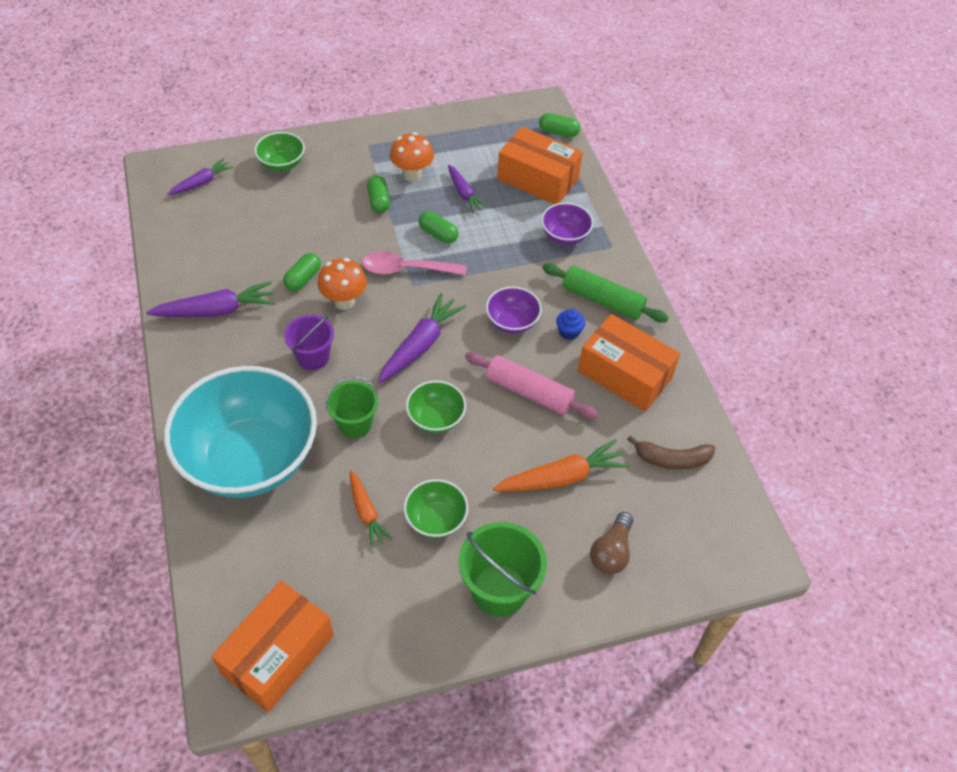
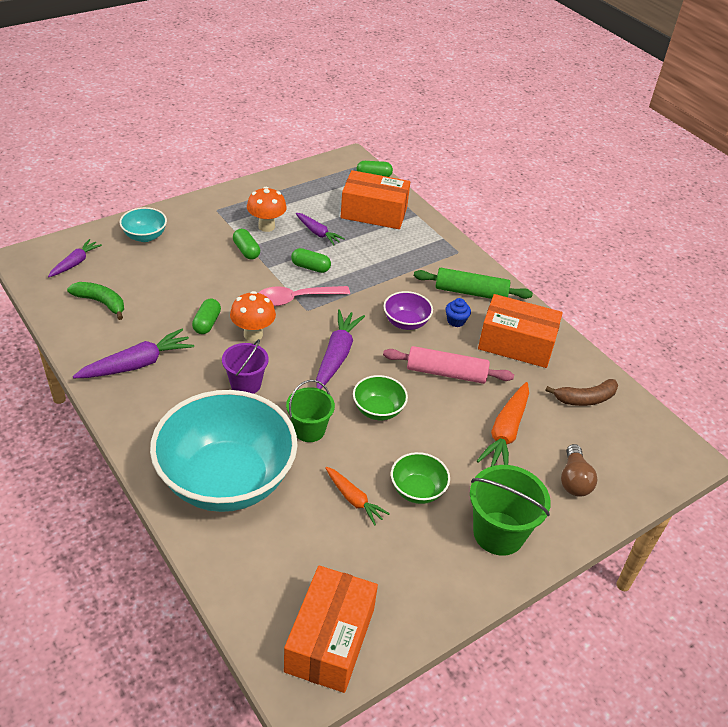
camera: 20 degrees left, 10 degrees down
(209, 233) = (101, 303): none -> green banana
(282, 164) = (145, 236): green bowl -> turquoise bowl
(561, 477) = (505, 432): orange carrot -> orange carrot turned 150 degrees clockwise
(565, 236) = (417, 250): purple bowl -> none

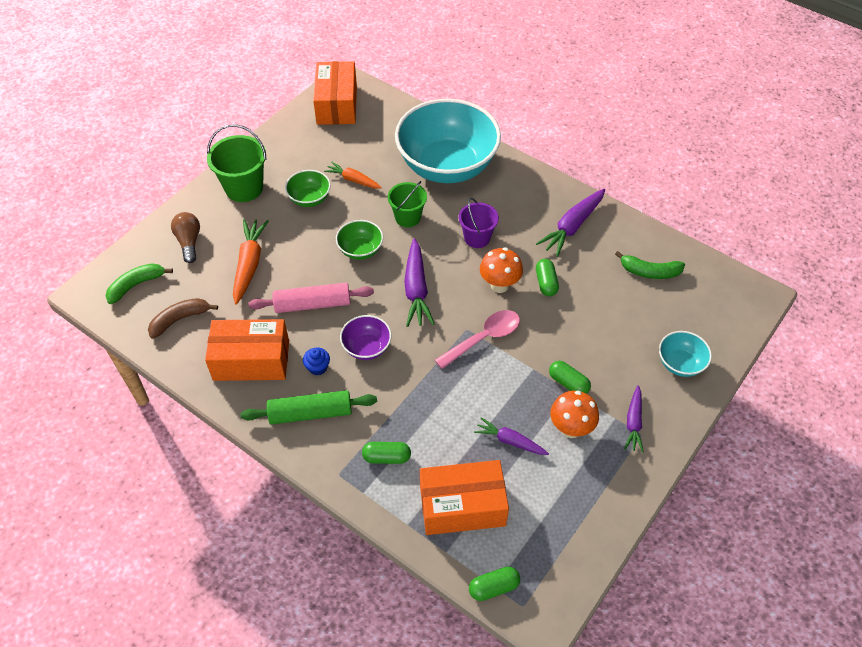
camera: 165 degrees right, 10 degrees up
(75, 263) = (711, 306): purple carrot -> purple carrot (633, 422)
(310, 267) = (491, 385): green capsule -> green capsule (386, 457)
(634, 448) = (136, 285): none -> green banana

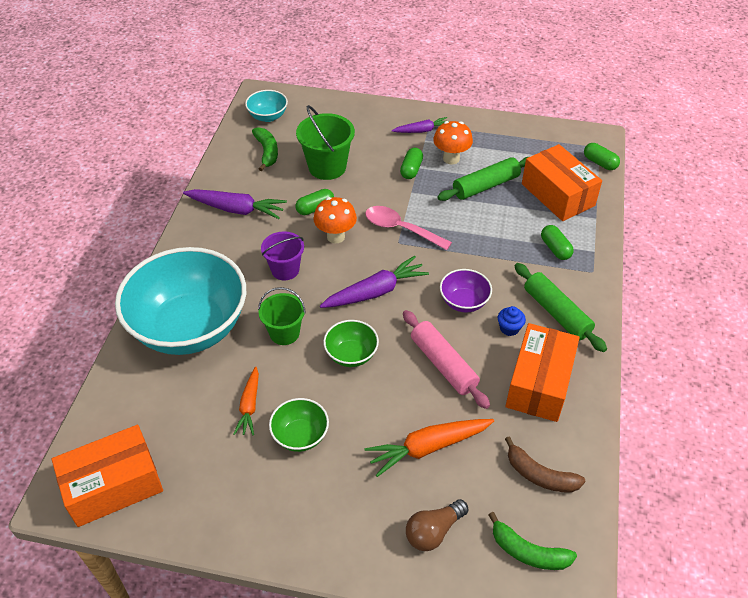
camera: 115 degrees left, 5 degrees down
(244, 188) = (316, 518): green bucket -> green bucket (327, 167)
(251, 360) = (539, 383): orange box -> orange box turned 45 degrees clockwise
(510, 441) = (486, 186): purple carrot -> green rolling pin
(680, 364) = (353, 119): turquoise bowl -> turquoise bowl (268, 116)

